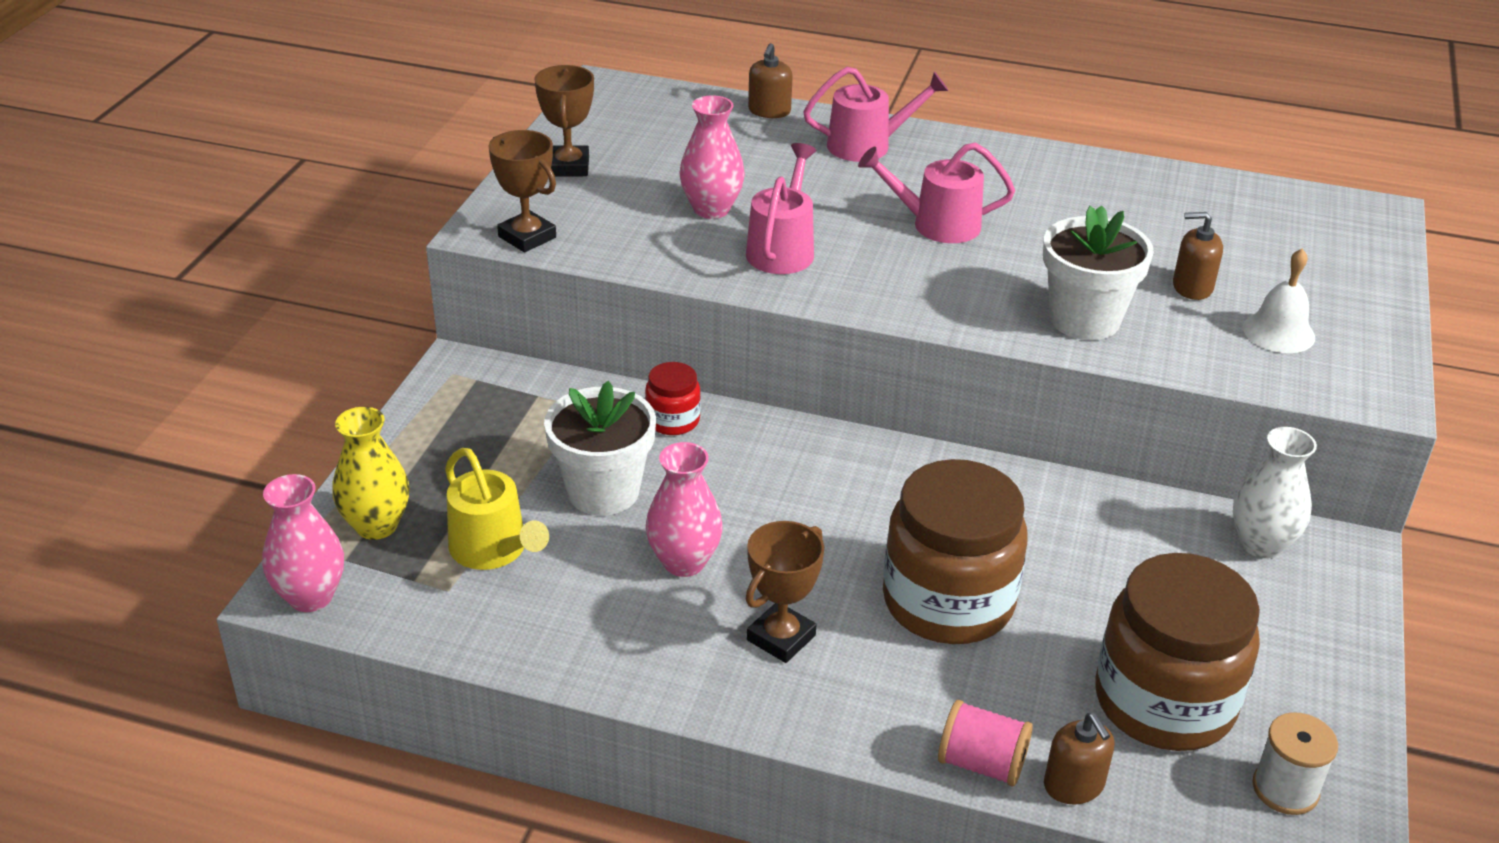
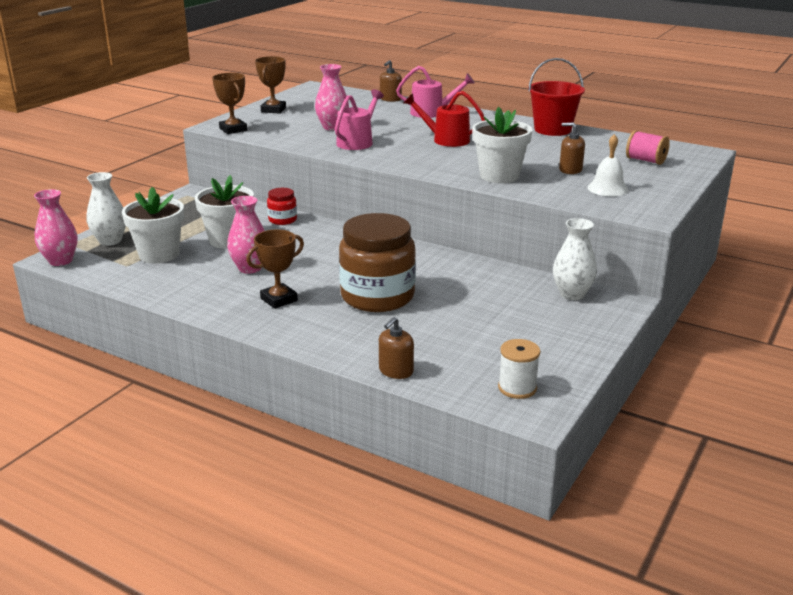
camera: 15 degrees right, 10 degrees down
(376, 525) = (110, 241): yellow vase -> white vase
(494, 550) = (159, 254): yellow watering can -> white flower pot
(936, 225) = (446, 140): pink watering can -> red watering can
(981, 763) = (350, 357): pink spool -> pink spool (645, 160)
(1074, 785) = (396, 371): brown soap dispenser -> brown soap dispenser turned 45 degrees clockwise
(1103, 174) = (552, 130): none -> red bucket
(1164, 702) = (470, 346): brown jar -> none

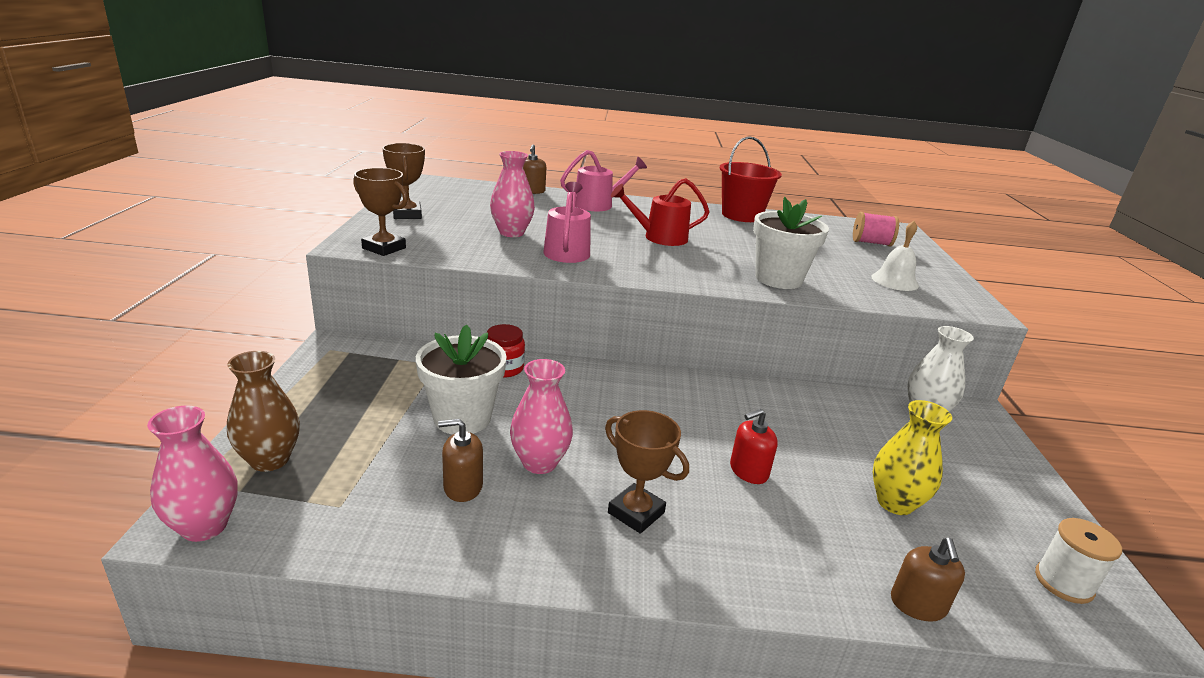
camera: 30 degrees left, 0 degrees up
(110, 241) = (270, 460): white vase -> brown vase
(159, 254) = (378, 469): white flower pot -> none
(279, 299) = (636, 513): brown trophy -> brown trophy turned 75 degrees counterclockwise
(377, 296) = (748, 471): brown jar -> red soap dispenser
(458, 331) = (895, 503): none -> yellow vase
(570, 170) = (829, 262): brown soap dispenser -> brown soap dispenser (463, 487)

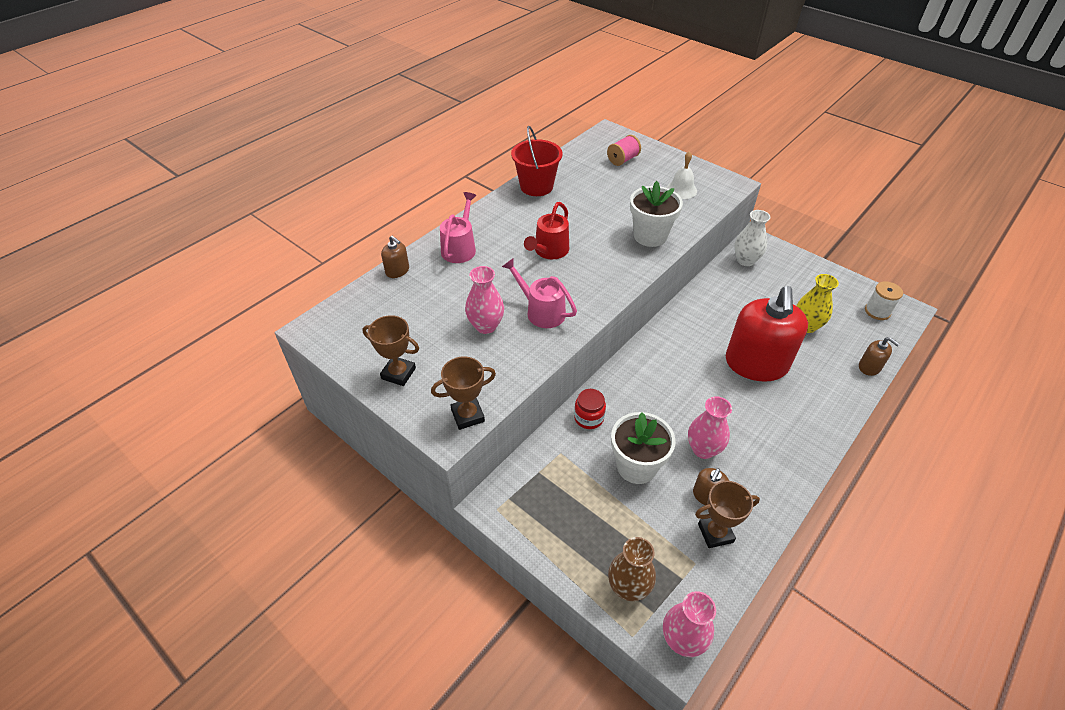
camera: 50 degrees left, 20 degrees up
(636, 513) = (766, 429): brown trophy -> brown trophy (715, 533)
(748, 471) = (756, 364): red soap dispenser -> red soap dispenser, size x2.40

